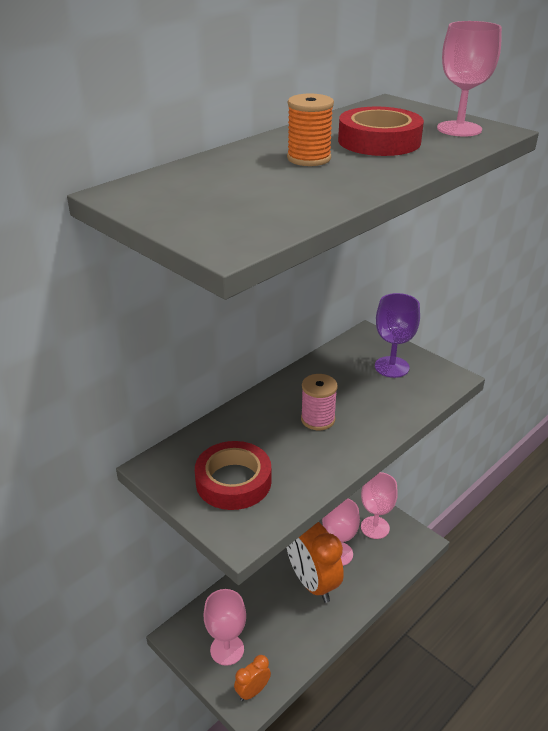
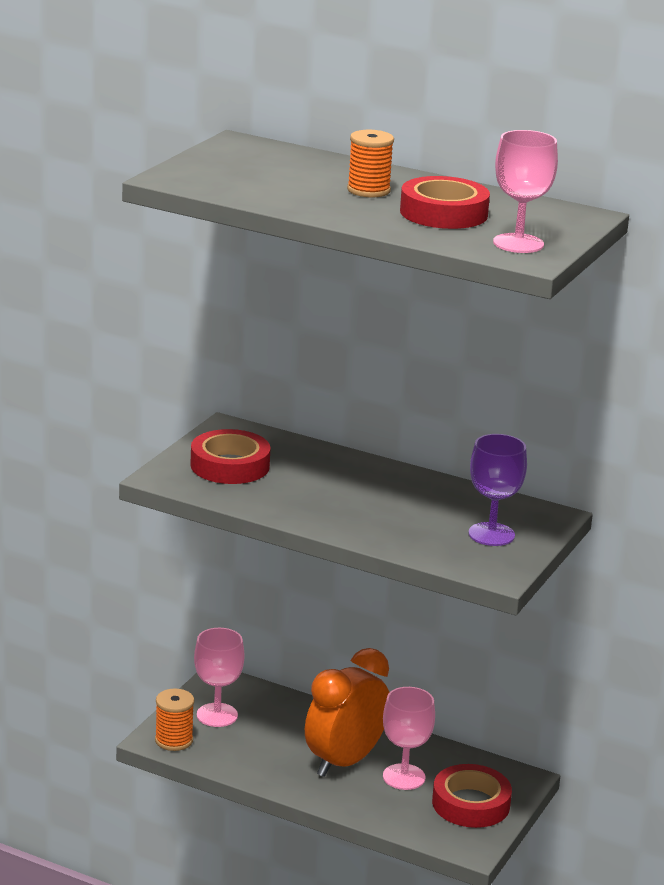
camera: 70 degrees right, 10 degrees down
(252, 691) = (174, 740): orange clock -> orange spool
(318, 419) = (355, 498): pink spool -> none
(375, 527) = (471, 804): pink goblet -> red tape

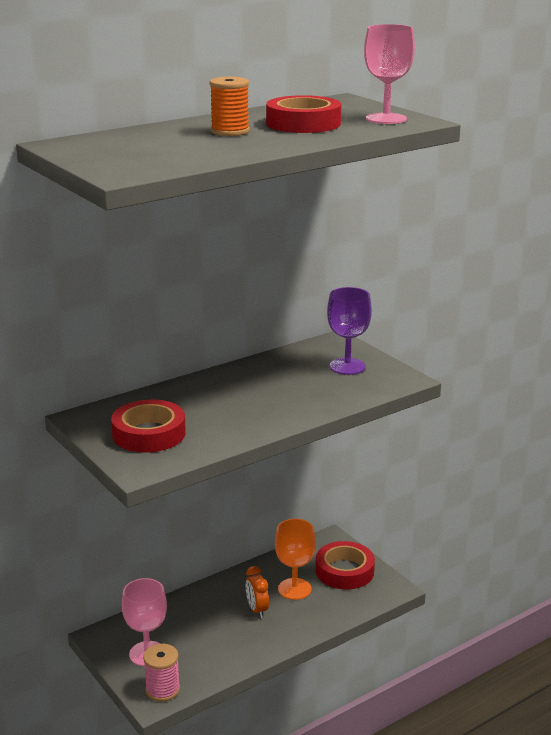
camera: 60 degrees left, 0 degrees up
(174, 740) = (162, 689): orange spool -> pink spool
(344, 762) = (257, 610): orange clock -> orange clock, size x0.47
(404, 777) = (294, 589): pink goblet -> orange goblet

